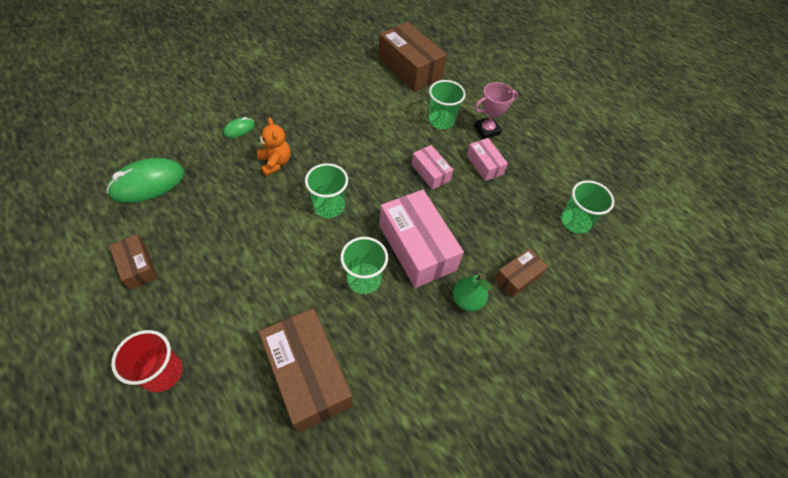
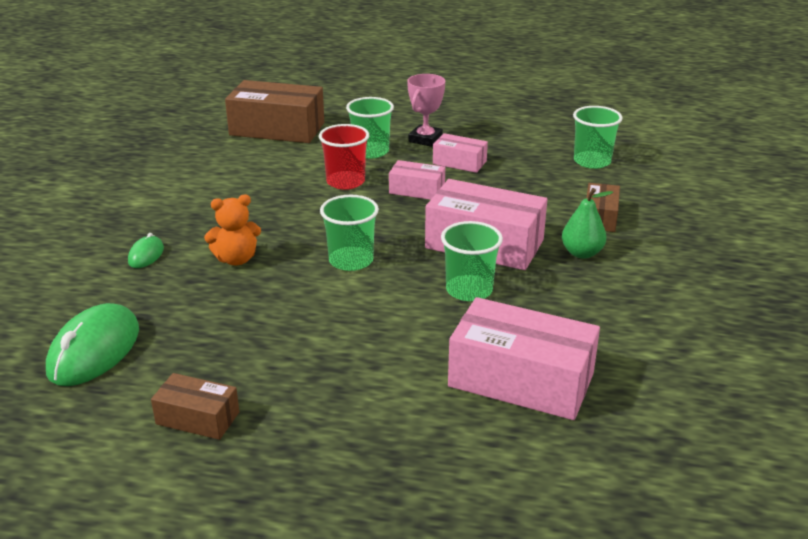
camera: 35 degrees left, 25 degrees down
(162, 372) = (367, 472): red cup -> red cup (345, 182)
(275, 163) = (236, 259): orange teddy bear -> orange teddy bear turned 135 degrees clockwise
(308, 375) = (521, 380): brown box -> pink box

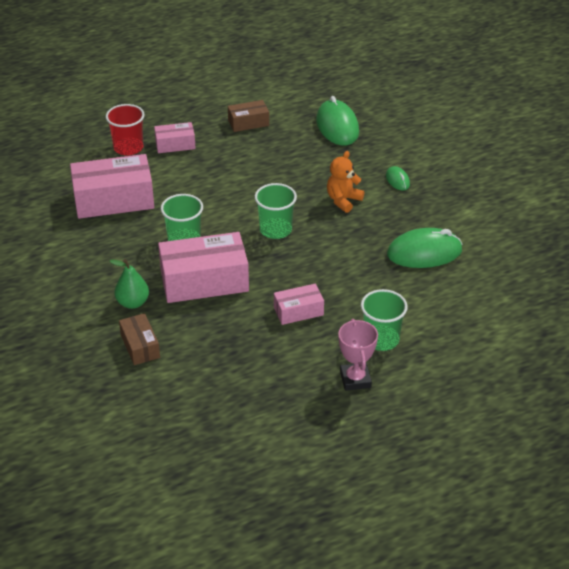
camera: 145 degrees right, 10 degrees up
(237, 188) = (424, 253): none -> green mouse
(277, 129) = (490, 330): brown box -> none
(345, 182) = (359, 295): red cup -> red cup (128, 148)
(459, 162) = (297, 361): pink box -> pink box (175, 144)
(592, 161) = (187, 419): green cup -> none

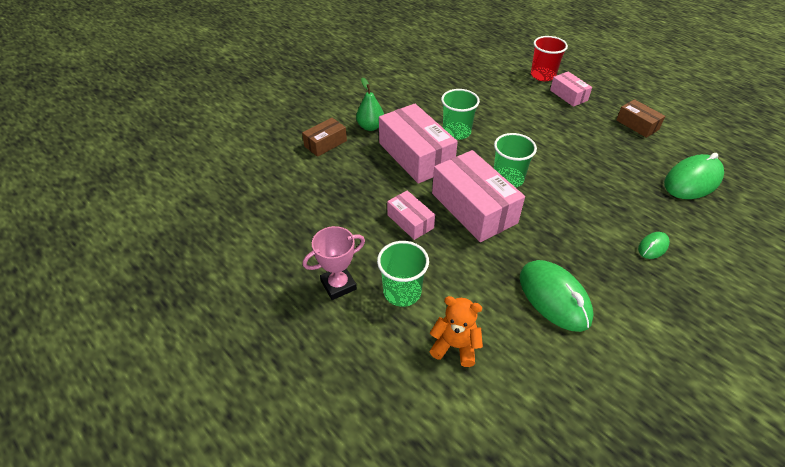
camera: 70 degrees right, 5 degrees up
(114, 199) = (478, 86): pink box -> pink box (474, 208)
(343, 200) = (585, 213): orange teddy bear -> orange teddy bear (455, 346)

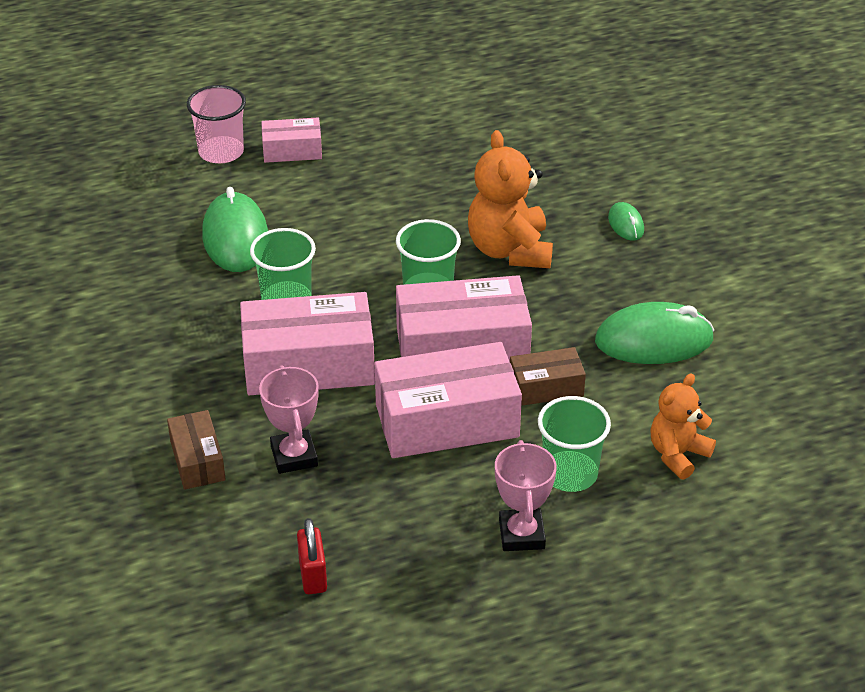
camera: 65 degrees left, 5 degrees down
(267, 209) = (313, 575): none -> red padlock
(347, 173) = (294, 456): none -> pink trophy
(370, 127) = (195, 392): green pear -> none
(410, 221) = (447, 421): pink box -> pink box, size x1.90
(543, 75) = (221, 152): red cup -> pink cup
(573, 200) = (510, 250): none -> orange teddy bear
(637, 125) = (408, 123): brown box -> brown box (546, 387)
(692, 181) = (543, 135): green mouse -> green mouse (235, 238)

